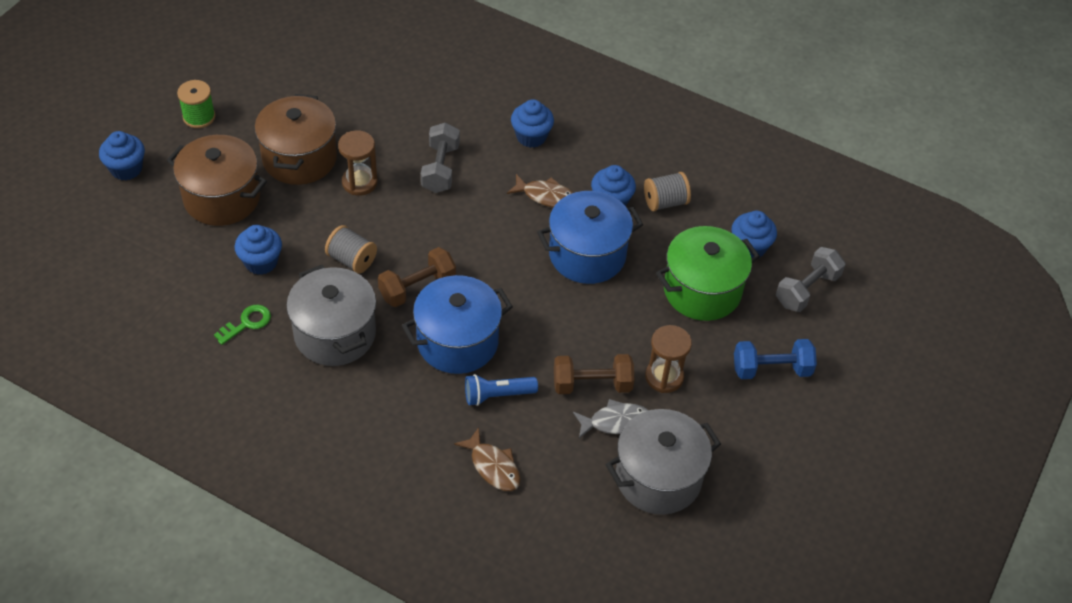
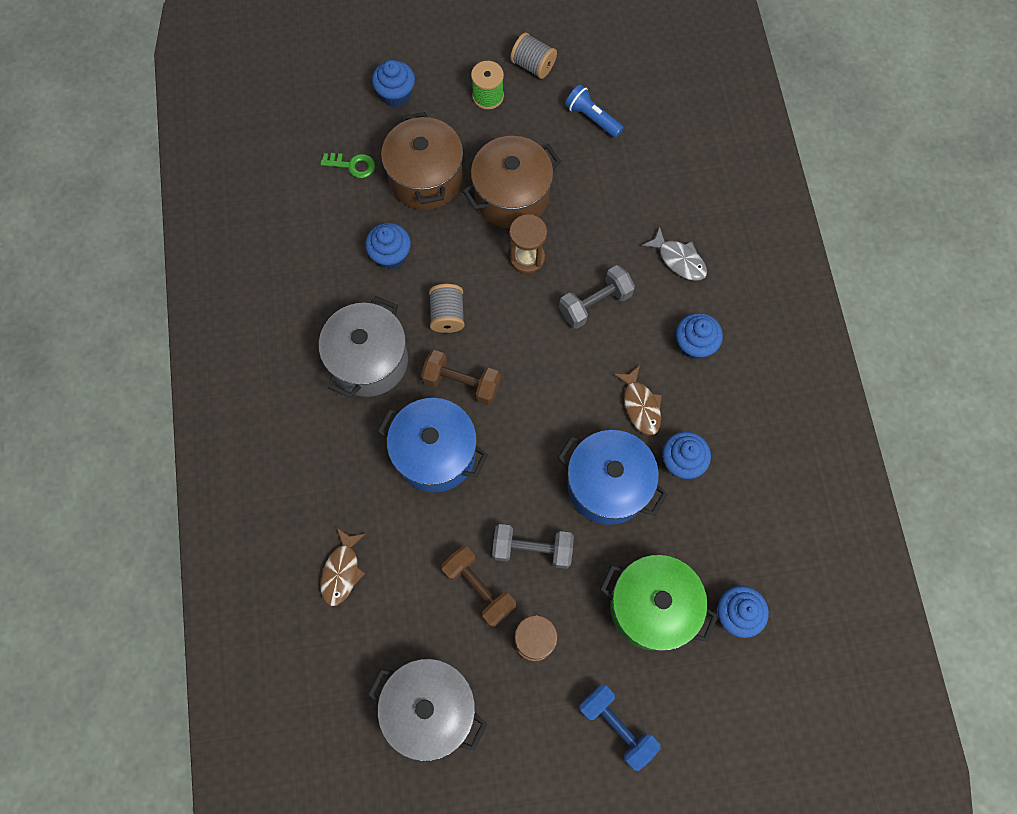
camera: 55 degrees right, 20 degrees up
(247, 323) = (328, 293): green key -> green key (352, 165)
(497, 395) = (409, 523): blue flashlight -> blue flashlight (592, 118)
(616, 422) = (458, 634): grey fish -> grey fish (679, 260)
(665, 202) = (722, 505): grey spool -> grey spool (533, 65)
(807, 290) = (732, 697): grey dumbbell -> grey dumbbell (532, 549)

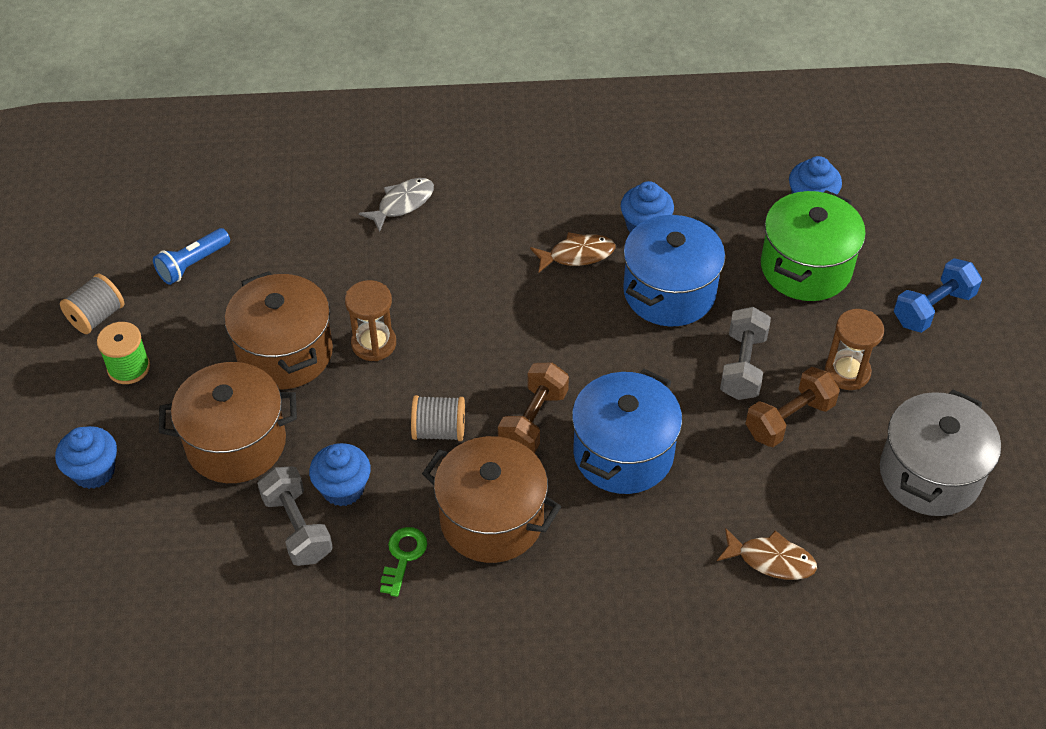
camera: 85 degrees left, 20 degrees down
(352, 165) = (194, 529): green key -> green key (403, 557)
(369, 360) = (491, 519): grey pot -> brown pot
(595, 304) = (446, 283): grey dumbbell -> grey dumbbell (297, 527)
(694, 344) = (509, 202): blue cupcake -> none

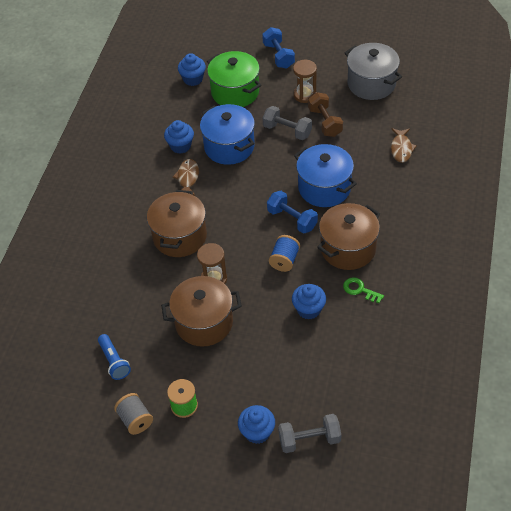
camera: 70 degrees left, 0 degrees up
(236, 443) = (261, 356): brown pot -> brown pot (179, 236)
(297, 527) = (328, 334): grey dumbbell -> grey dumbbell (309, 439)
(402, 203) = (114, 248): grey fish -> none
(439, 430) = (284, 260): grey spool -> blue spool
(533, 421) = (292, 219): brown dumbbell -> blue dumbbell
(771, 560) = (401, 149): brown fish -> brown fish turned 150 degrees clockwise

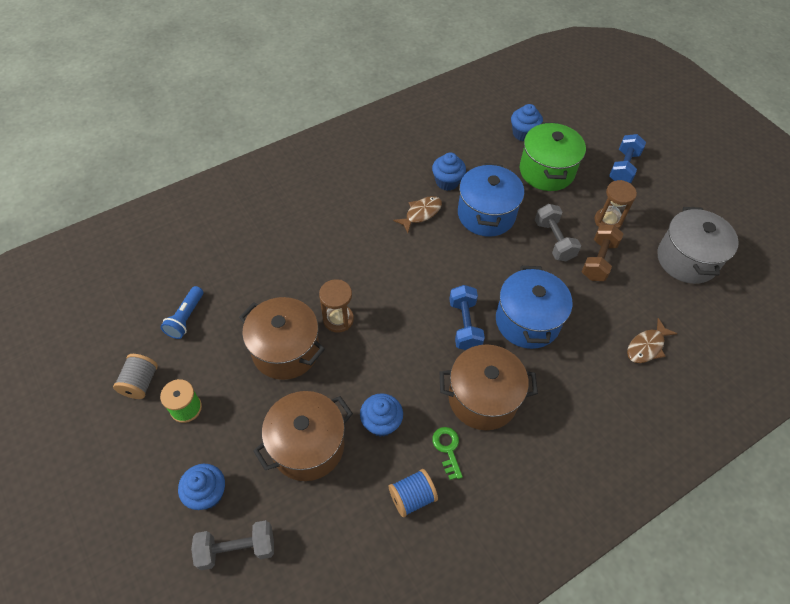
camera: 40 degrees right, 5 degrees up
(179, 236) = (356, 258): brown pot -> brown pot (307, 446)
(284, 260) = (414, 356): blue spool -> blue spool (412, 497)
(309, 439) = (237, 549): grey dumbbell -> grey dumbbell turned 45 degrees counterclockwise

